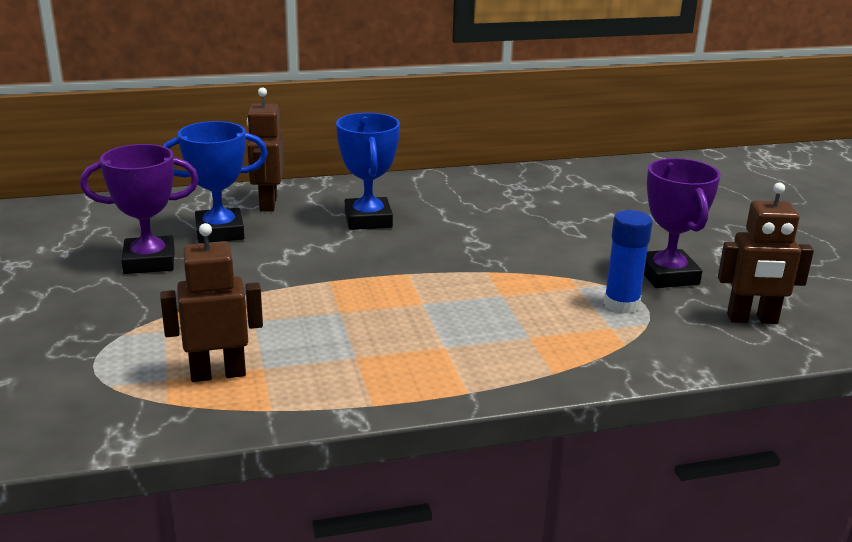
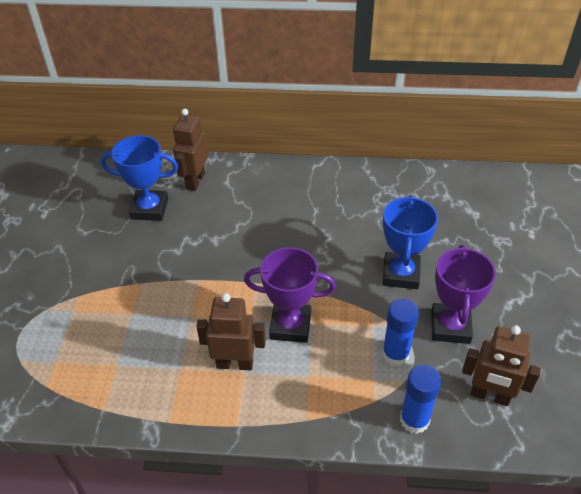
camera: 20 degrees right, 20 degrees up
(149, 262) = (92, 234): purple trophy -> purple trophy (290, 326)
(218, 374) = (87, 365): brown robot -> brown robot (235, 363)
(368, 220) = (257, 213): blue trophy -> blue trophy (401, 274)
(683, 351) = (414, 420): none -> blue glue stick

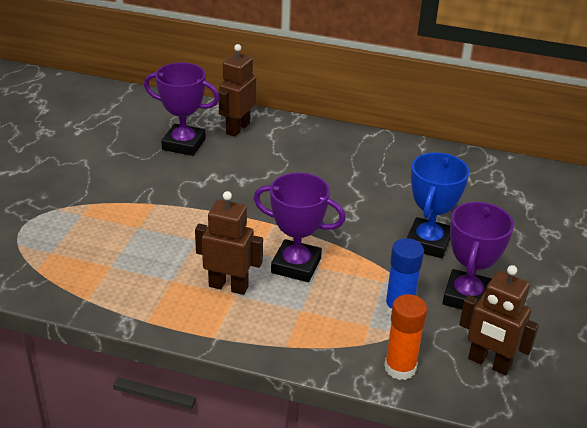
camera: 10 degrees right, 10 degrees down
(149, 209) = (183, 144): blue trophy -> purple trophy
(414, 420) = (400, 368): blue glue stick -> orange glue stick

